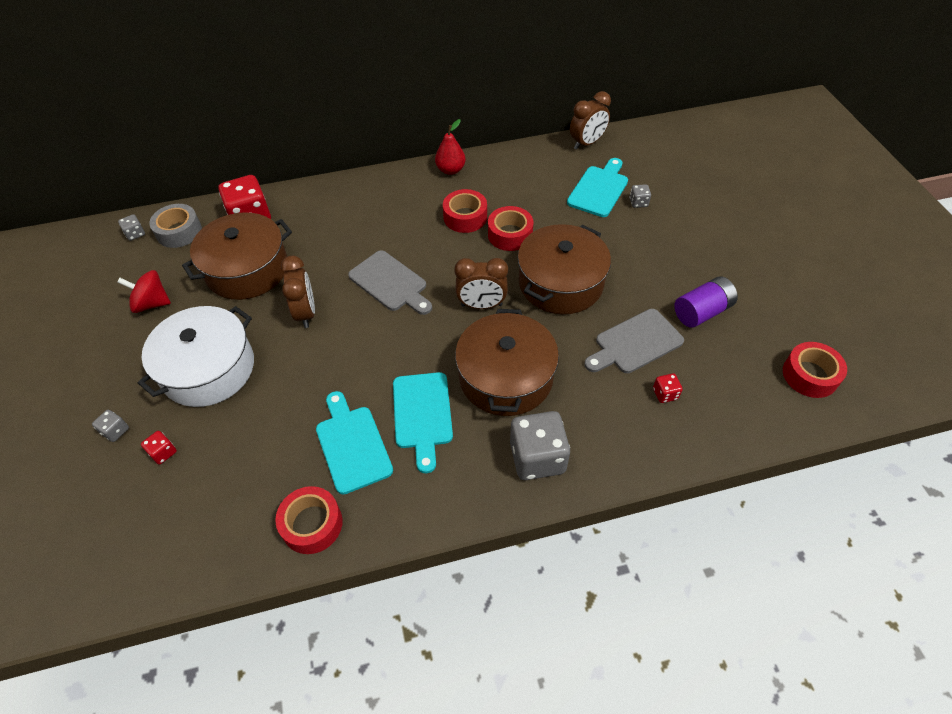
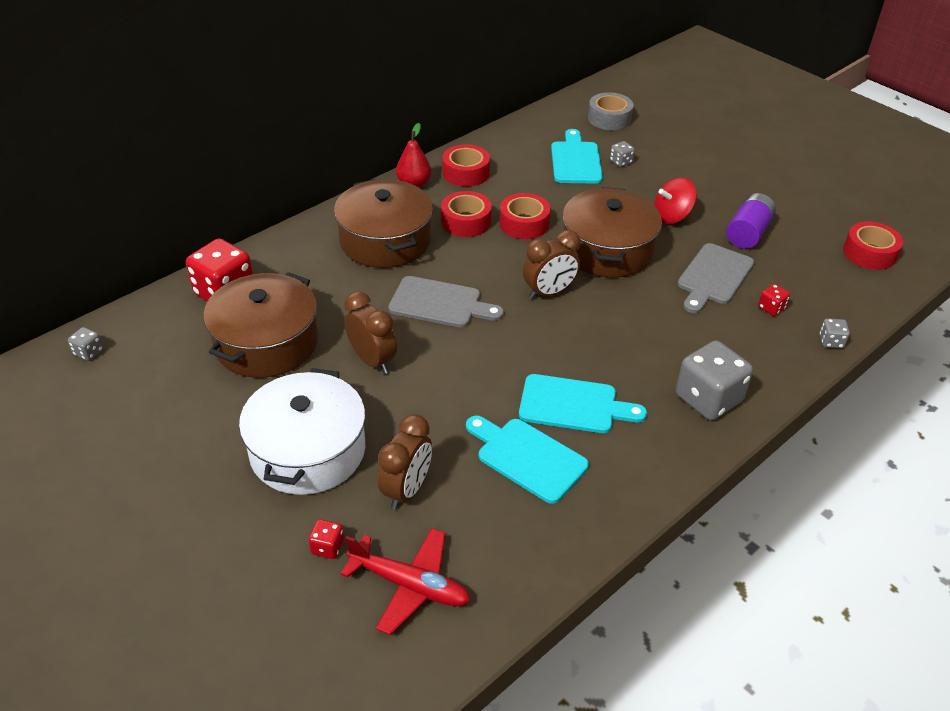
camera: 30 degrees left, 10 degrees down
(115, 431) = (250, 551): grey dice -> grey dice (831, 341)
(152, 303) = (177, 413): red spinning top -> red spinning top (672, 216)
(179, 232) = (145, 332): grey tape -> grey tape (609, 118)
(191, 511) = (410, 585): none -> red plane
(312, 524) = (548, 541): red tape -> red tape (466, 173)
(422, 414) = (573, 405): turquoise cutting board -> turquoise cutting board turned 45 degrees counterclockwise
(506, 377) = (624, 345): brown pot -> brown pot (385, 240)
(587, 143) = (530, 124): brown clock -> brown clock (407, 490)

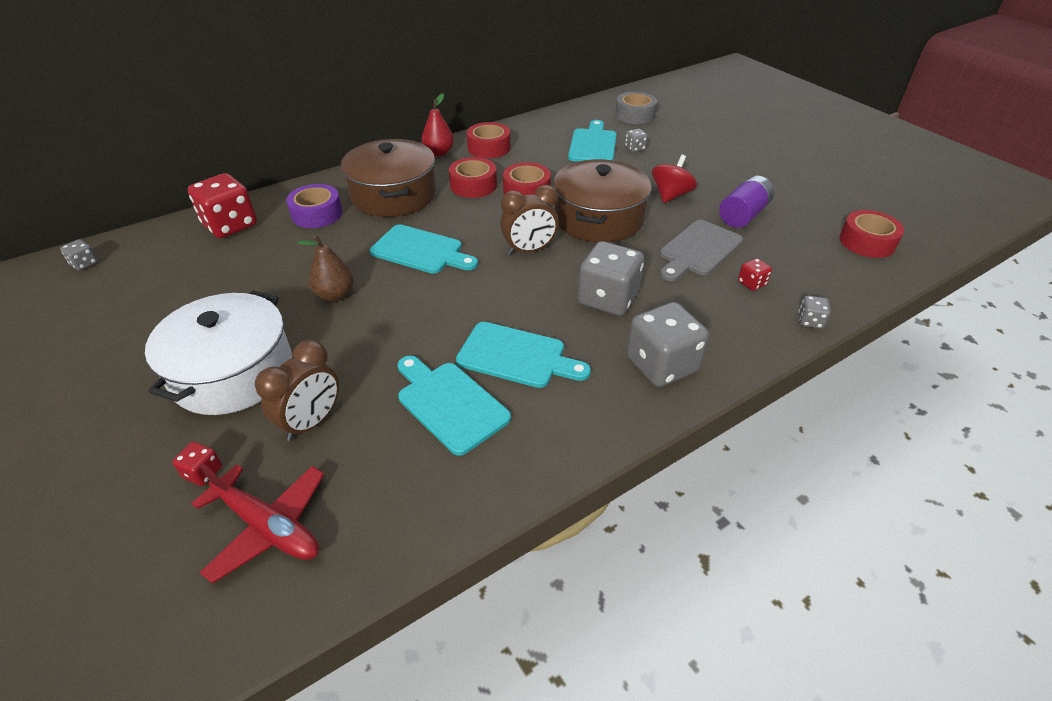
camera: 10 degrees right, 0 degrees up
(266, 343) = (245, 270): brown pot -> none
(312, 271) = (317, 214): none -> purple tape
(372, 360) = (335, 295): brown clock -> brown pear
(440, 303) = (421, 251): grey cutting board -> turquoise cutting board
(641, 338) = (608, 299): none -> grey dice
(672, 216) = (671, 195): red spinning top -> red spinning top turned 135 degrees clockwise

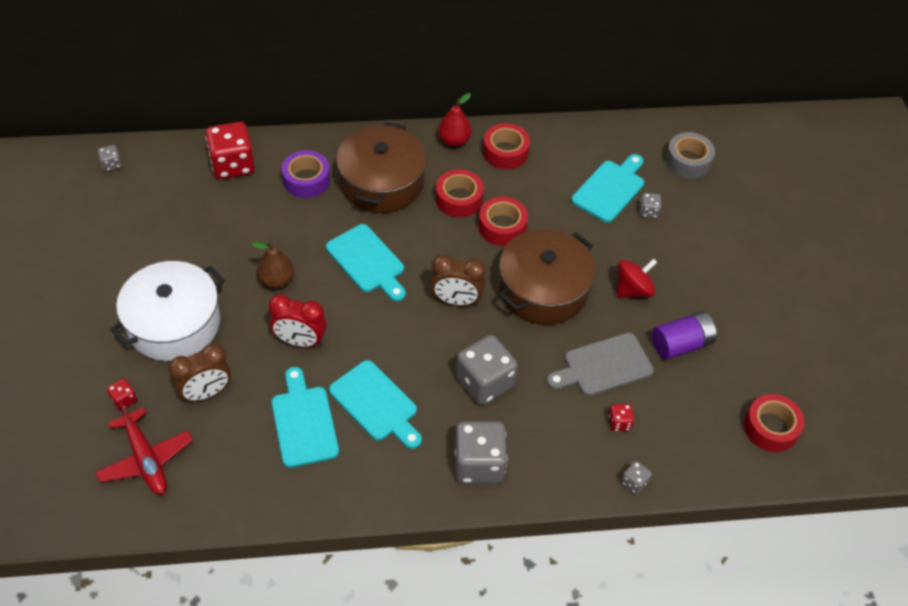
camera: 25 degrees right, 10 degrees up
(395, 334) = (300, 341): none -> red clock

